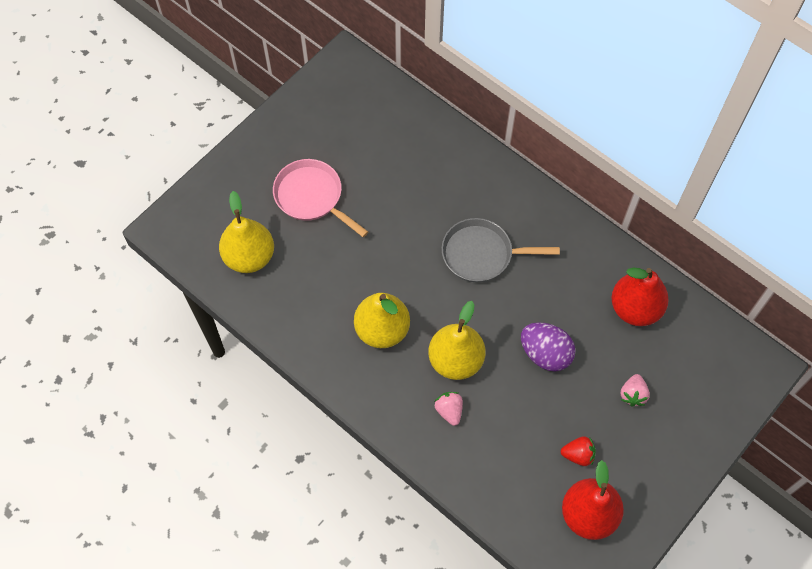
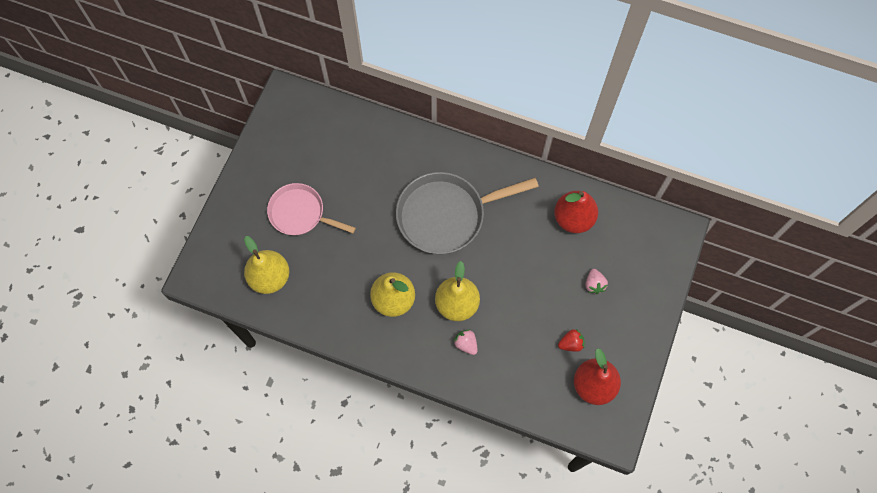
camera: 20 degrees left, 5 degrees up
(482, 254) = (446, 215): grey pan -> grey pan, size x1.56
(545, 354) = (520, 276): purple egg -> none

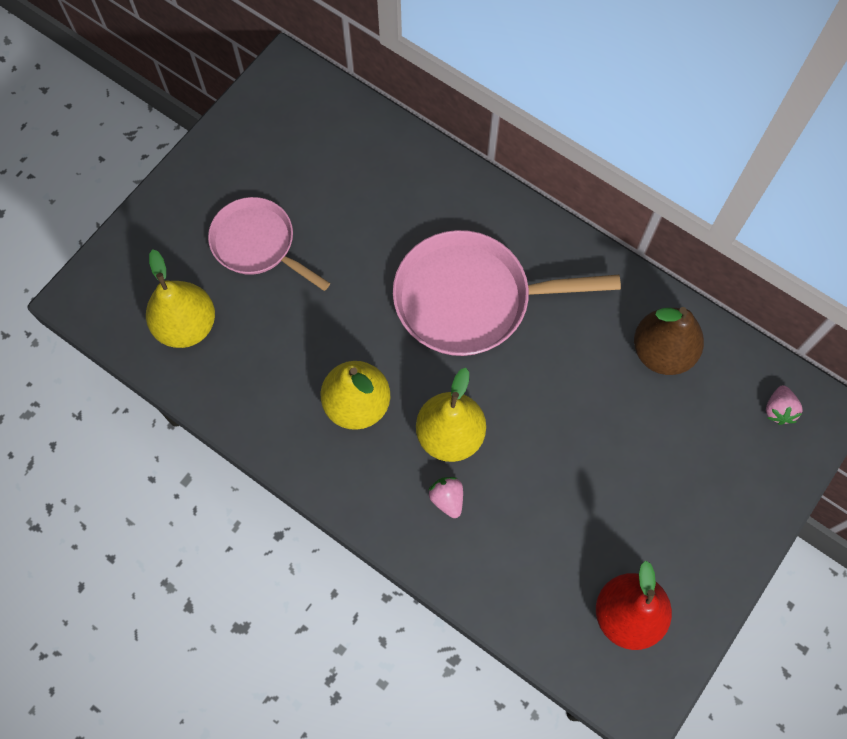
camera: 15 degrees right, 0 degrees up
(446, 215) = (471, 299): grey pan -> pink pan
(571, 343) = (608, 540): red strawberry -> none
(573, 219) = (662, 352): red pear -> brown pear
(594, 284) = (668, 459): pink strawberry -> pink strawberry (778, 410)

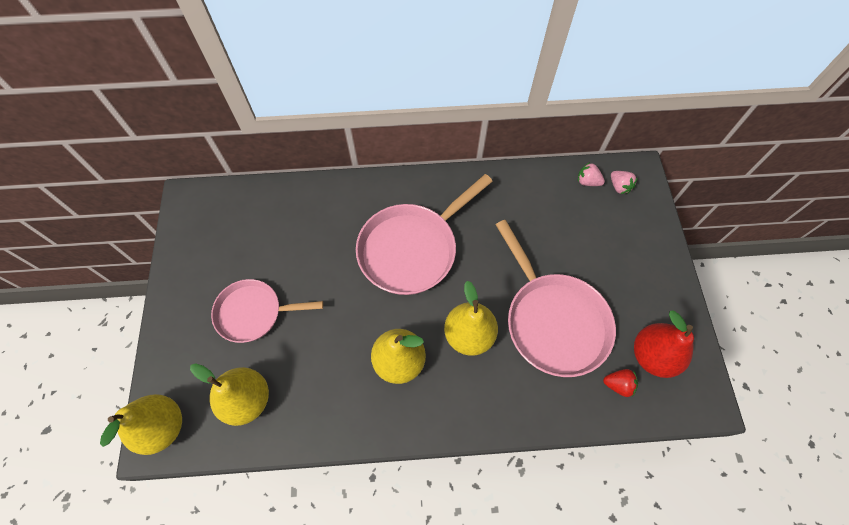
camera: 40 degrees left, 5 degrees down
(96, 291) = (162, 427): none -> yellow pear
(447, 499) = (501, 374): pink strawberry -> pink strawberry (587, 181)
(552, 492) = (553, 320): none -> pink pan
(560, 610) = (618, 384): none -> red strawberry
(662, 352) = (537, 200): brown pear -> none

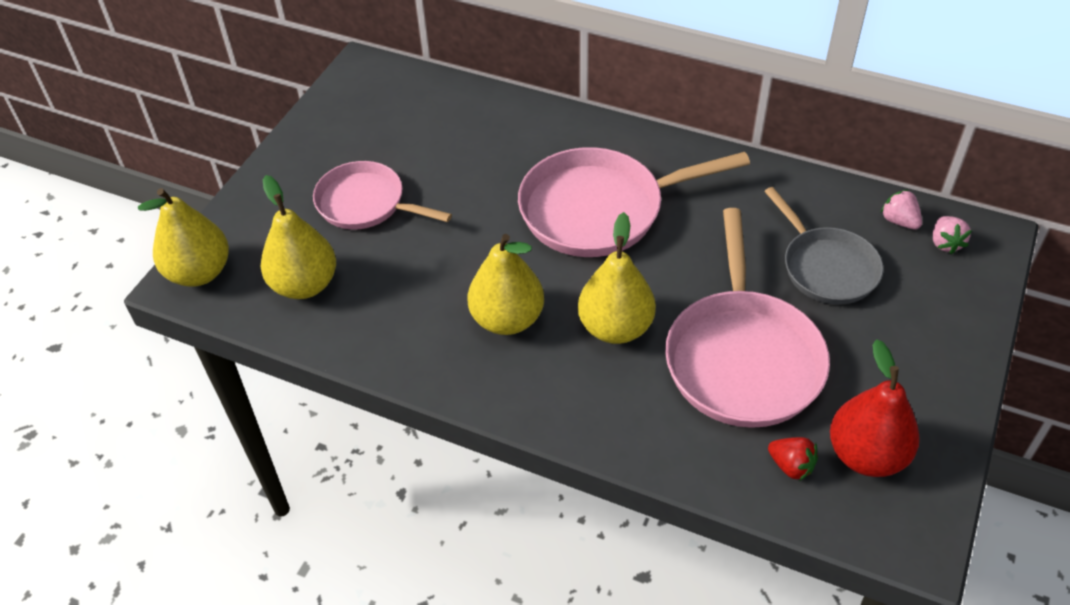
camera: 30 degrees right, 15 degrees down
(565, 233) = (826, 267): none -> grey pan

